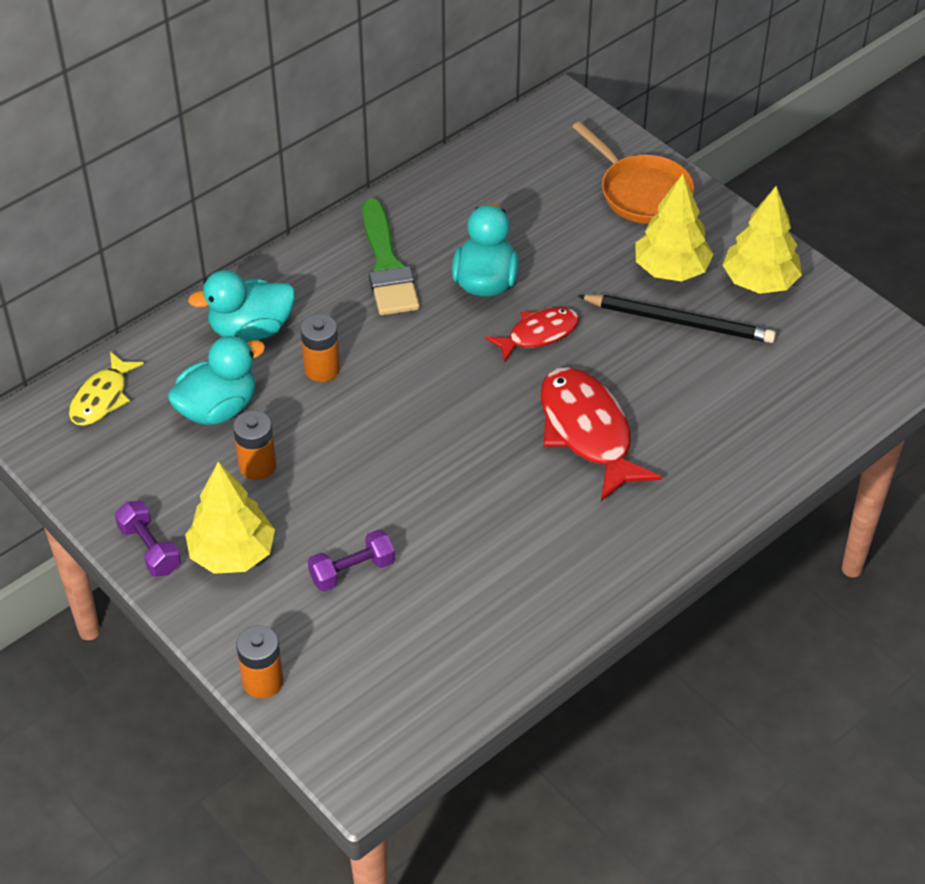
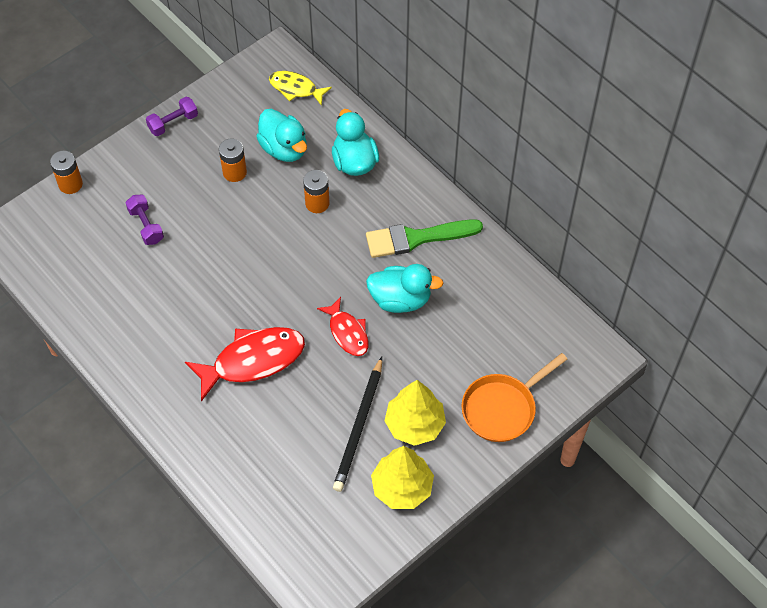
camera: 90 degrees right, 10 degrees up
(232, 554) = (165, 164): yellow tree -> none

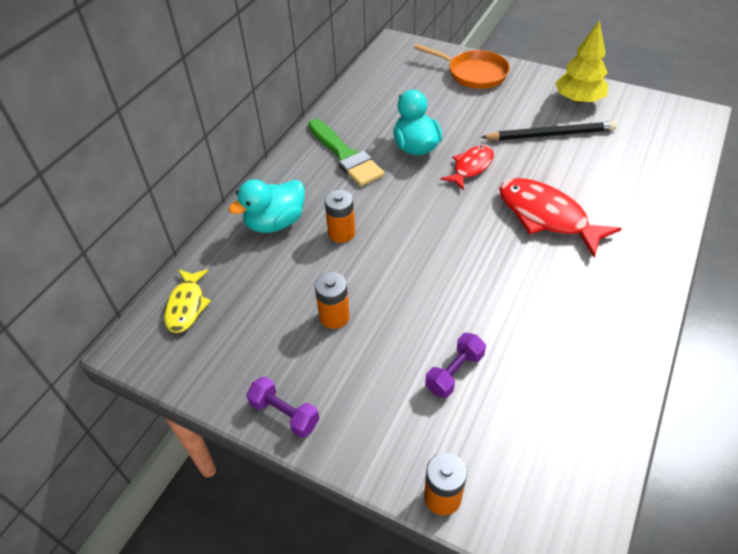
camera: 110 degrees left, 10 degrees down
(284, 149) = (281, 284): turquoise duck -> none
(414, 424) = (523, 108): yellow tree -> none

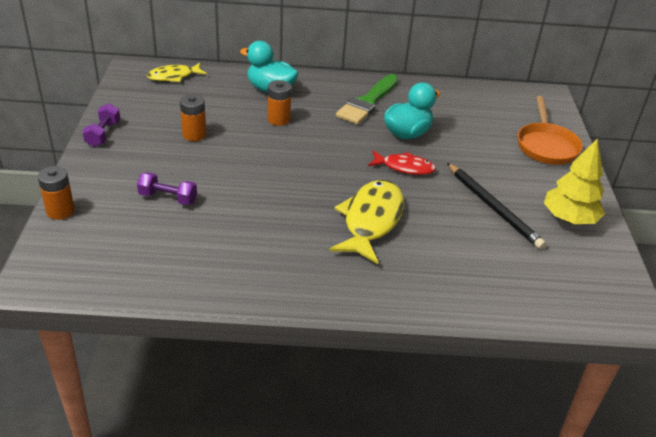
camera: 60 degrees right, 10 degrees down
(546, 217) = (371, 220): red fish -> yellow fish

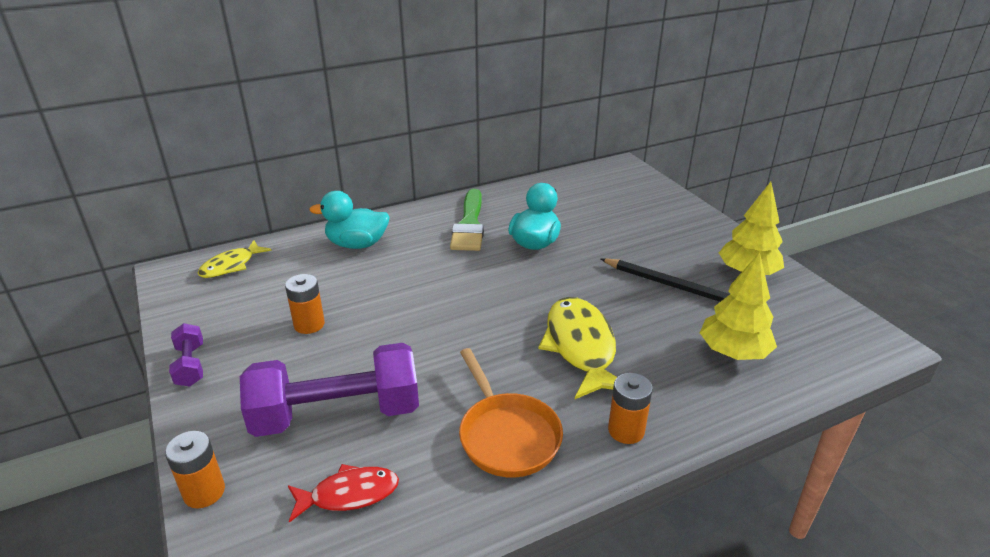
camera: 25 degrees left, 5 degrees down
(168, 198) = (337, 414): purple dumbbell -> purple dumbbell, size x2.17
(278, 119) = (393, 273): orange battery -> orange battery (626, 430)
(404, 167) = (563, 278): red fish -> red fish (349, 494)
(490, 270) = (733, 352): none -> yellow tree
(546, 146) = (665, 212): orange pan -> orange pan (507, 435)

